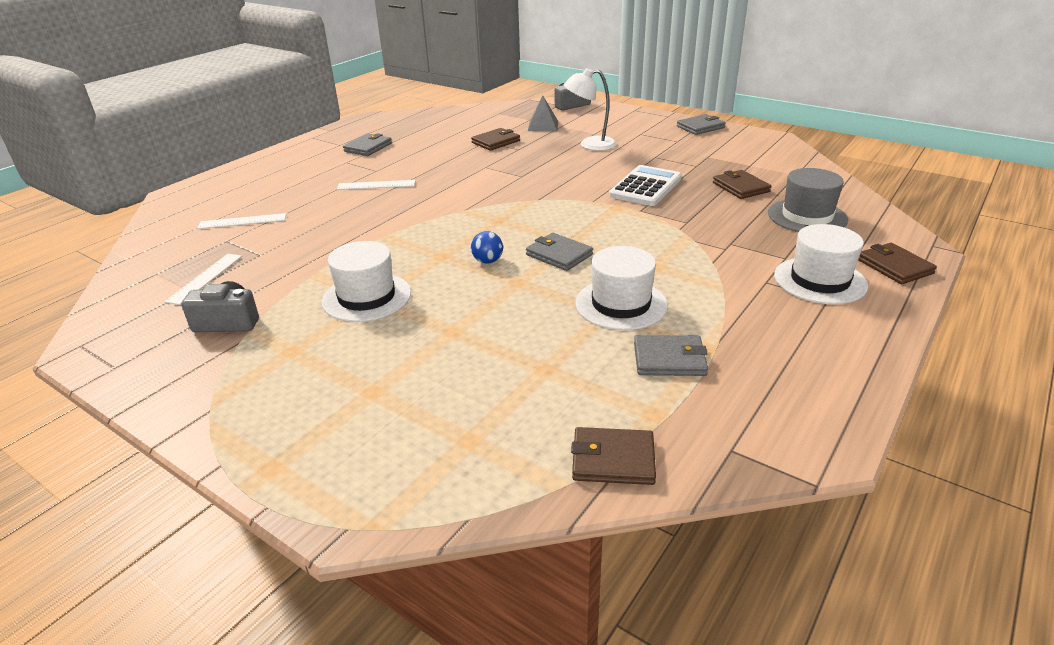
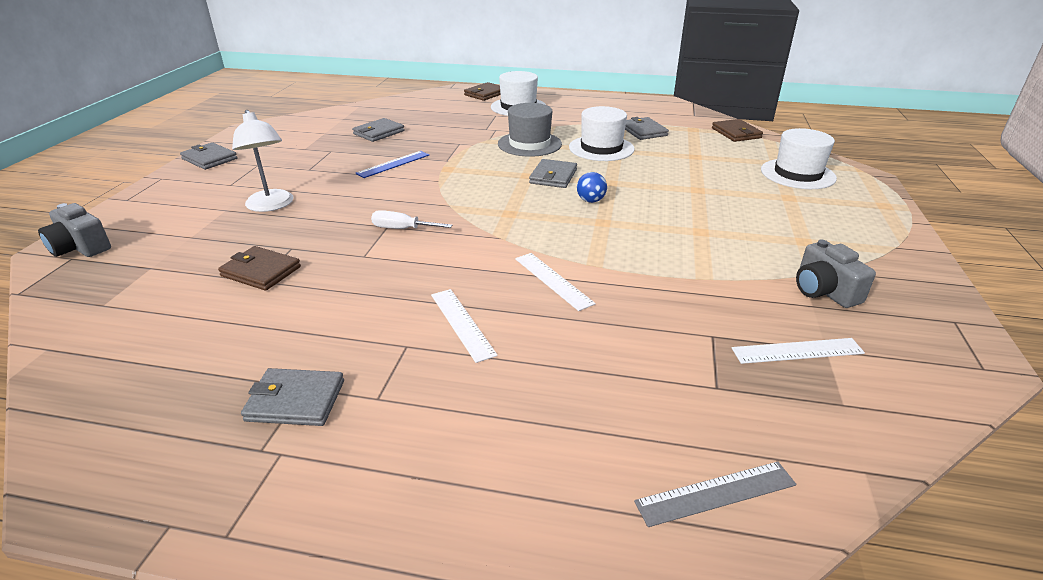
camera: 115 degrees left, 0 degrees up
(183, 219) = (716, 493): none -> grey ruler
(242, 221) = (659, 404): white ruler -> white ruler (553, 280)
(366, 297) = (702, 236): white hat -> white hat (797, 174)
(512, 180) = (402, 229): none -> white screwdriver
(543, 126) = (187, 250): grey pyramid -> none
(645, 187) = (393, 164): white calculator -> blue ruler
(741, 187) = (379, 132): brown wallet -> grey wallet
(807, 216) = (426, 113): grey hat -> grey hat (529, 144)

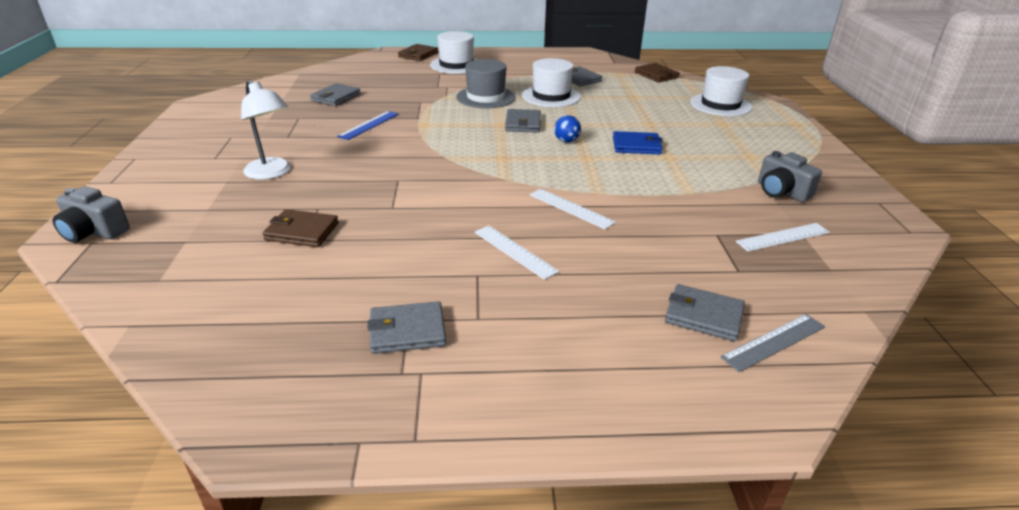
camera: 15 degrees left, 0 degrees up
(209, 159) = (175, 135): grey wallet -> grey wallet (704, 315)
(402, 229) = (414, 181): white screwdriver -> none
(669, 214) = (636, 146): none -> blue wallet

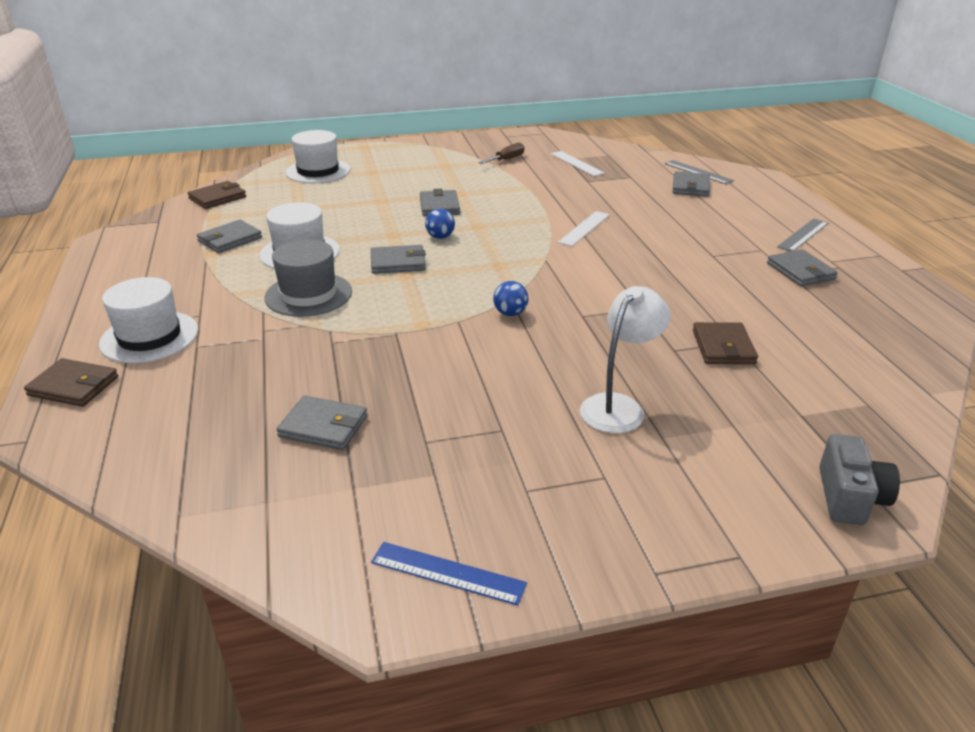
camera: 100 degrees left, 0 degrees up
(369, 125) = (435, 367): blue ruler -> blue ruler (447, 573)
(420, 153) = (510, 313): none -> blue ball
(510, 376) = (803, 235): none -> grey ruler
(515, 251) = (669, 245): white ruler -> none
(636, 146) = (439, 206): blue wallet -> grey wallet
(781, 192) = (506, 160): grey camera -> brown screwdriver

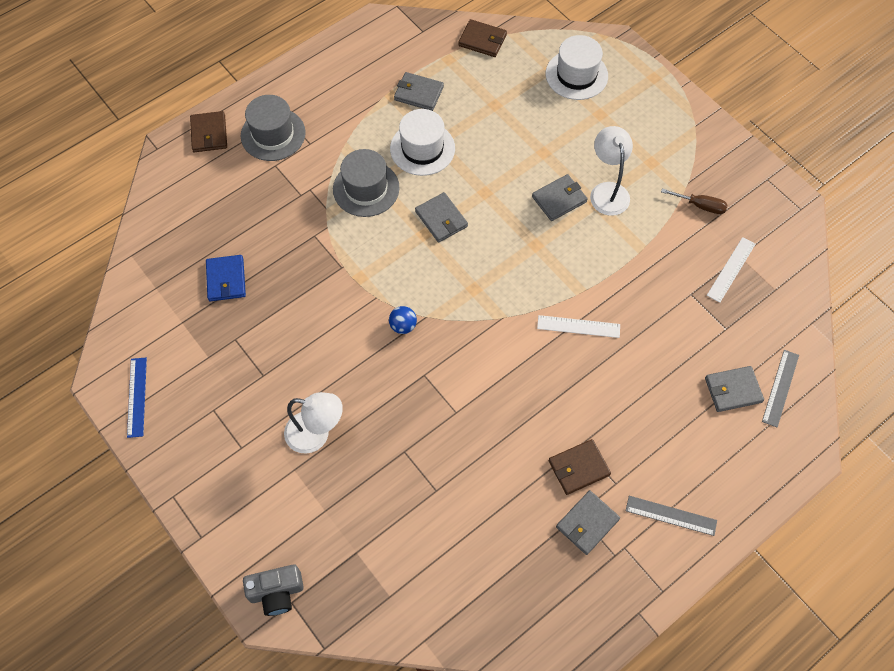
camera: 65 degrees right, 30 degrees up
(149, 337) = (273, 134): white hat -> grey hat
(323, 426) = (226, 279): grey wallet -> blue wallet
(440, 237) = (500, 227): blue ball -> none
(454, 186) = (607, 191): none -> white lamp
(723, 347) = (424, 484): brown wallet -> brown wallet (578, 468)

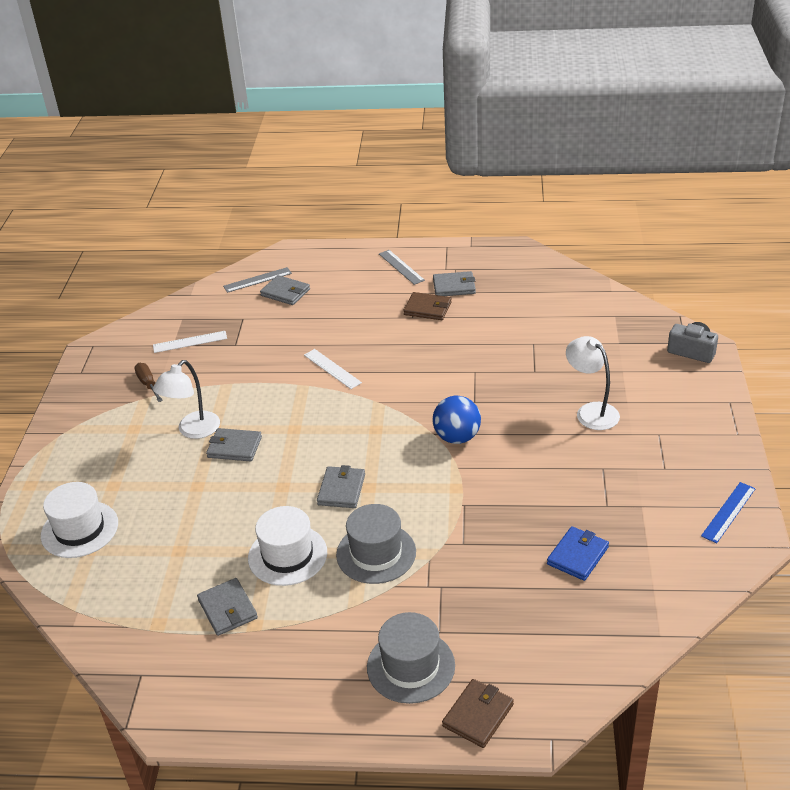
camera: 135 degrees left, 25 degrees down
(403, 326) = (457, 437): blue ball -> blue ball, size x1.71
(482, 40) = (103, 621): brown wallet -> none

